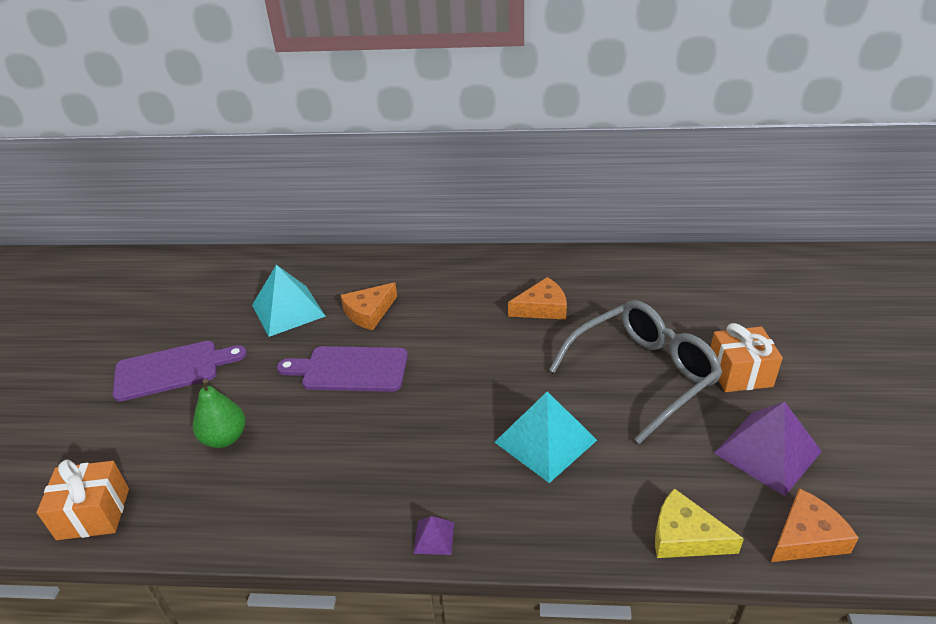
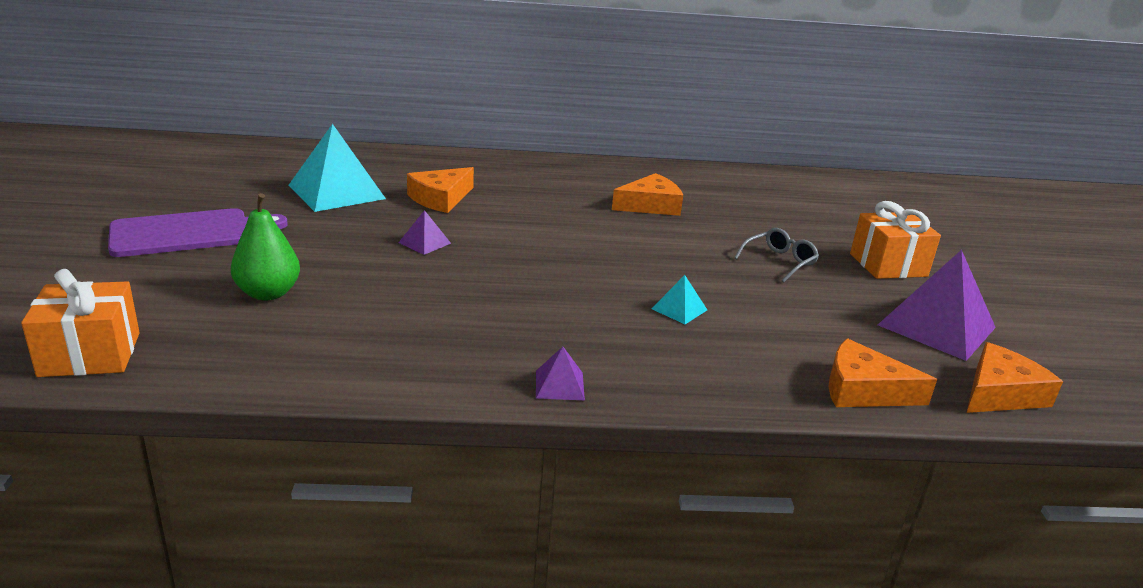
camera: 10 degrees left, 10 degrees down
(350, 369) = (424, 243): purple cutting board -> purple pyramid
(545, 441) = (679, 309): turquoise pyramid -> turquoise pyramid, size x0.46
(642, 375) = (779, 262): grey glasses -> grey glasses, size x0.42
(685, 536) = (863, 390): yellow cheese -> orange cheese

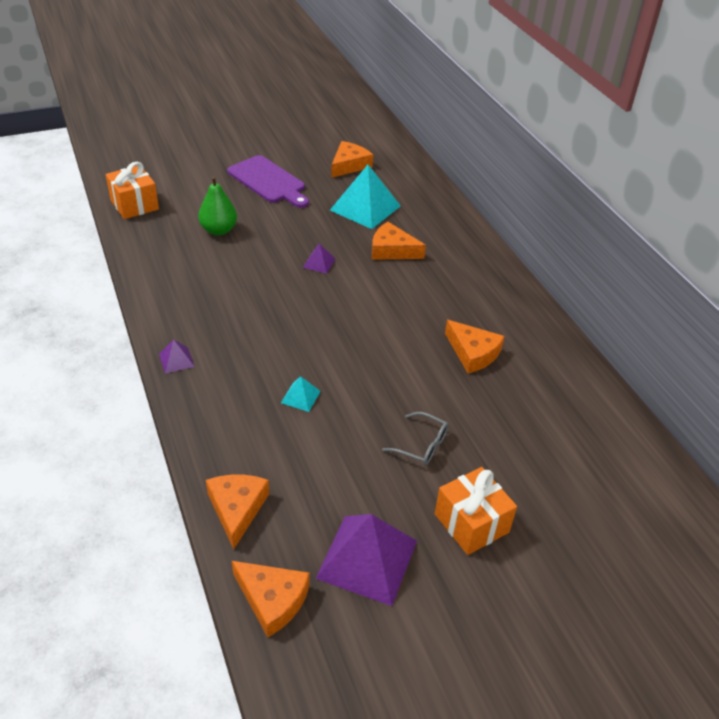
camera: 70 degrees right, 15 degrees up
(226, 178) = (349, 165): none -> orange cheese

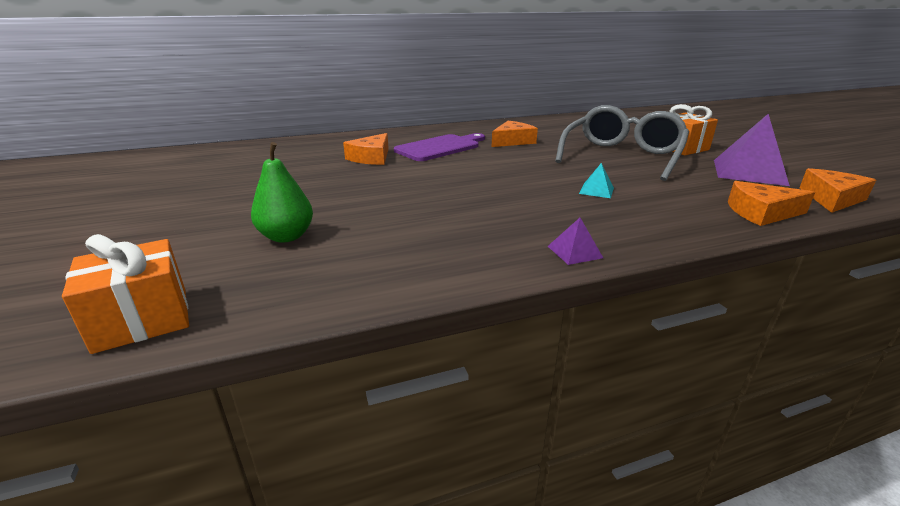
camera: 85 degrees left, 15 degrees down
(269, 181) = (185, 208): purple cutting board -> purple cutting board (440, 147)
(319, 263) = (384, 183): purple pyramid -> none
(349, 165) = (194, 170): orange cheese -> none
(365, 208) = (290, 165): turquoise pyramid -> none
(421, 445) = (622, 156): grey glasses -> grey glasses, size x2.39

